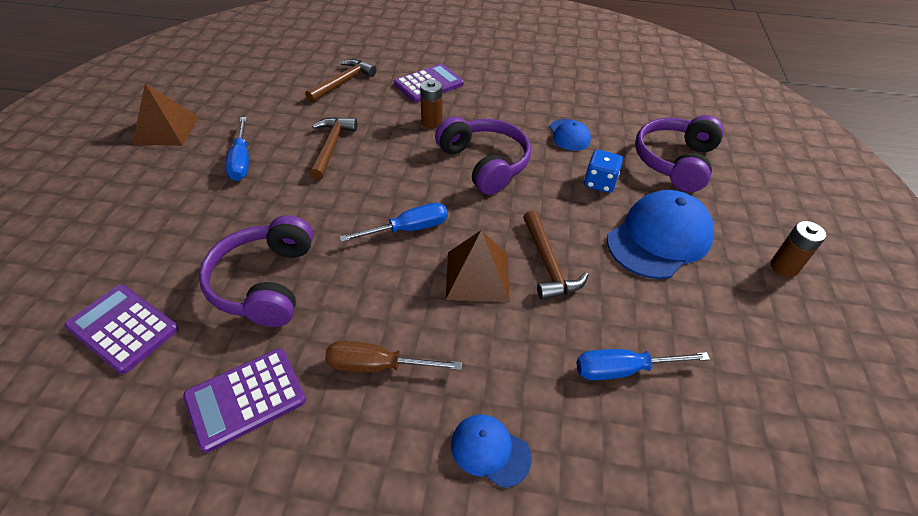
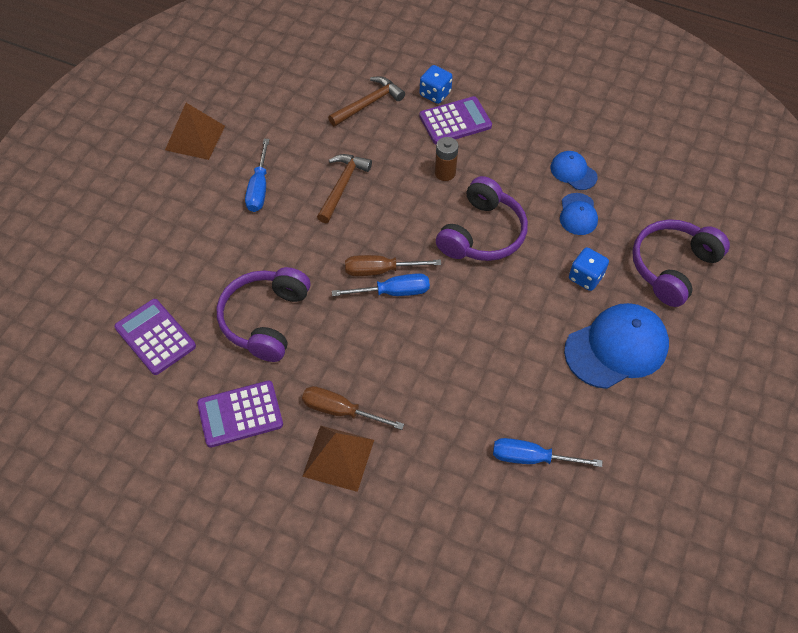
camera: 15 degrees right, 10 degrees up
(389, 212) = (380, 270): none -> brown screwdriver
(404, 68) = (435, 94): none -> blue dice
(477, 276) = (440, 350): brown pyramid -> brown pyramid (338, 457)
(484, 164) = (482, 233): purple headphones -> purple headphones turned 45 degrees clockwise
(490, 450) = (407, 493): blue cap -> blue cap (573, 172)
(548, 264) = (505, 352): brown hammer -> none
(784, 267) = (718, 400): brown battery -> none

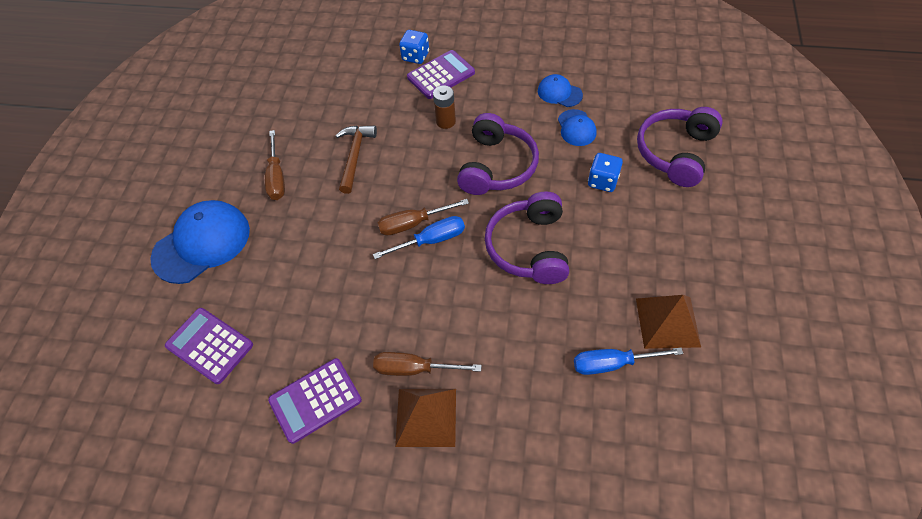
camera: 10 degrees left, 0 degrees up
(195, 138) = (204, 146): brown pyramid -> brown pyramid (667, 322)
(259, 188) = (277, 177): blue screwdriver -> brown screwdriver
(265, 319) = (316, 299): purple headphones -> purple headphones (529, 247)
(368, 104) = (358, 79): brown hammer -> none
(616, 348) = (653, 237): blue cap -> blue cap (202, 243)

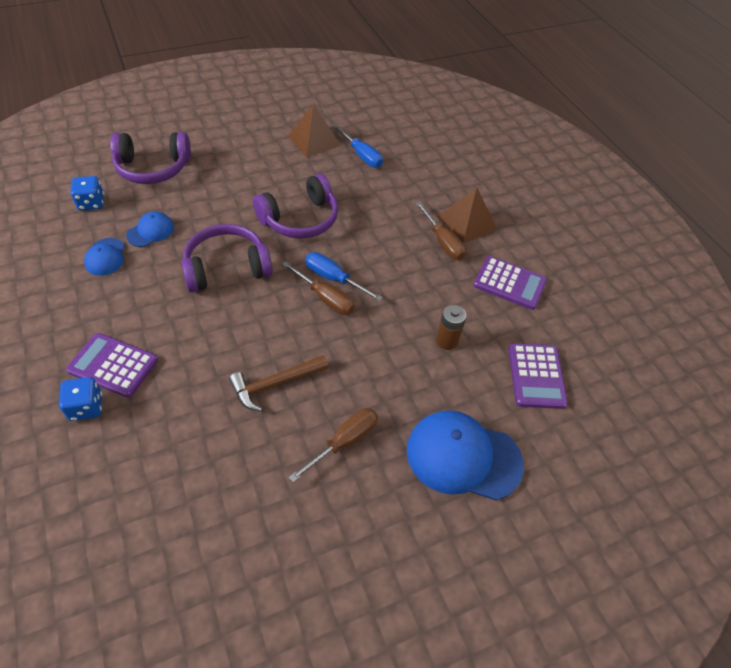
camera: 130 degrees left, 5 degrees down
(445, 121) = (186, 329): brown battery -> brown battery (447, 341)
(602, 181) = (207, 199): blue dice -> blue dice (91, 203)

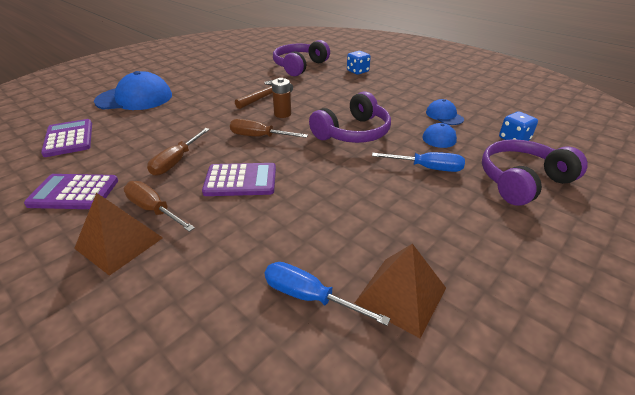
camera: 160 degrees right, 15 degrees down
(113, 365) = (364, 83): purple calculator -> purple calculator (240, 180)
(300, 219) = (326, 183): purple headphones -> purple headphones (299, 66)
(333, 278) = (260, 149): blue screwdriver -> blue screwdriver (427, 168)
(344, 441) = (211, 89): brown screwdriver -> brown screwdriver (176, 161)
(447, 341) = (147, 139): brown battery -> brown battery (282, 114)

